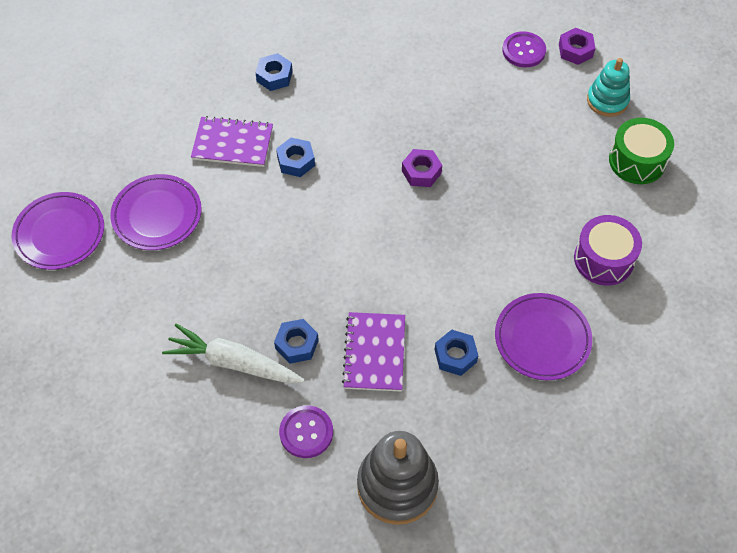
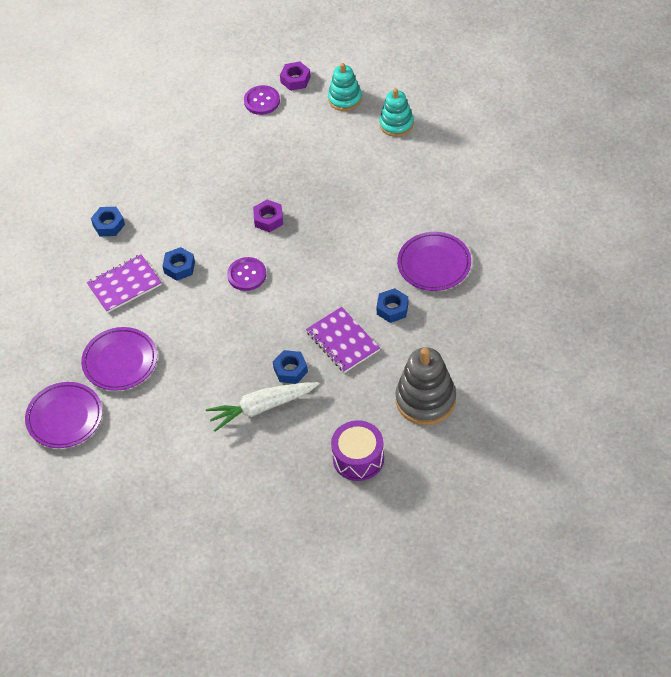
camera: 35 degrees left, 5 degrees down
(306, 432) = (345, 412): purple button -> purple button (247, 275)
(603, 259) = (429, 195): purple drum -> purple drum (358, 458)
(637, 161) = (396, 124): green drum -> turquoise stacking toy

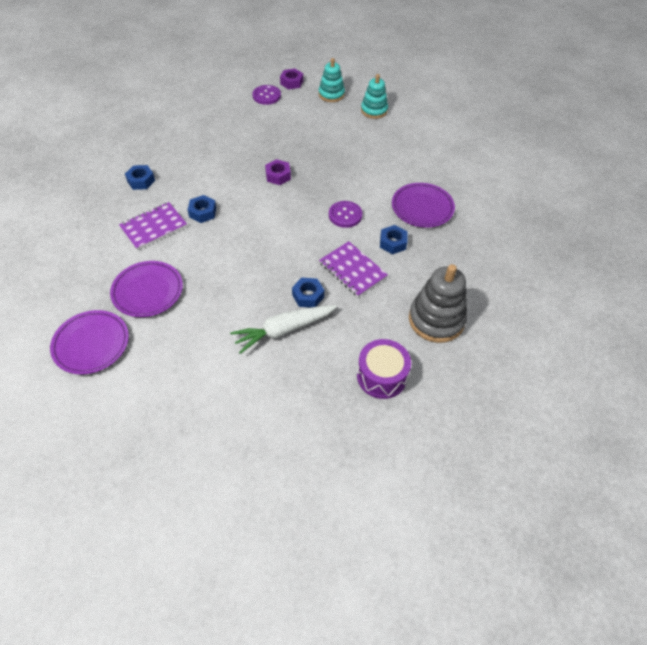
camera: 10 degrees left, 0 degrees up
(247, 275) = (262, 218): purple button -> purple button (345, 215)

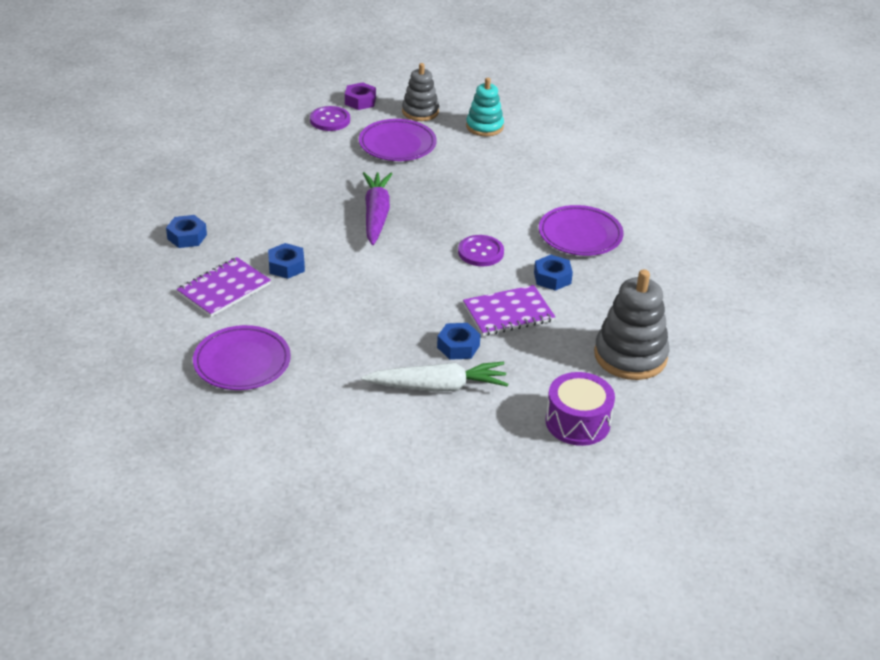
camera: 10 degrees left, 15 degrees down
(91, 344) = (186, 428): purple plate -> purple plate (397, 144)
(278, 176) = (376, 215): purple nut -> purple carrot
(283, 330) = (438, 387): white carrot -> white carrot turned 150 degrees counterclockwise
(331, 94) = (420, 112): turquoise stacking toy -> grey stacking toy
(352, 270) = (508, 313): purple notebook -> purple notebook turned 60 degrees counterclockwise

